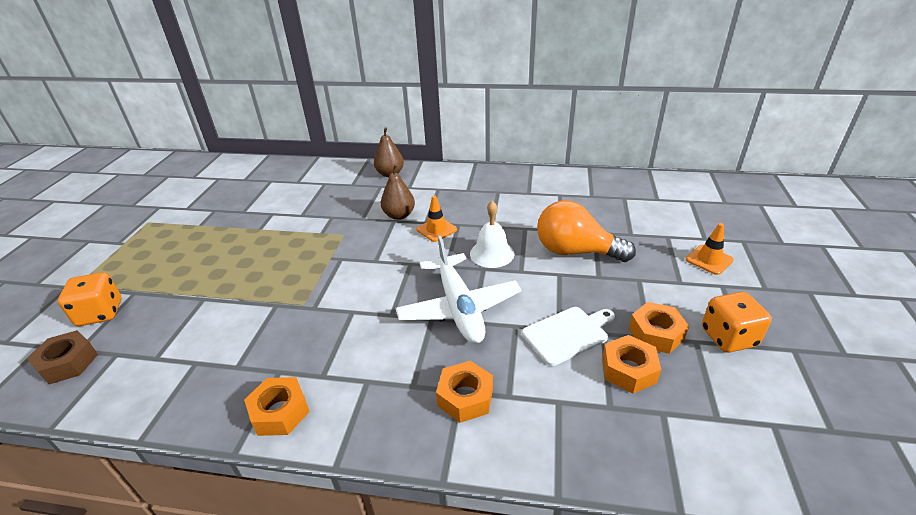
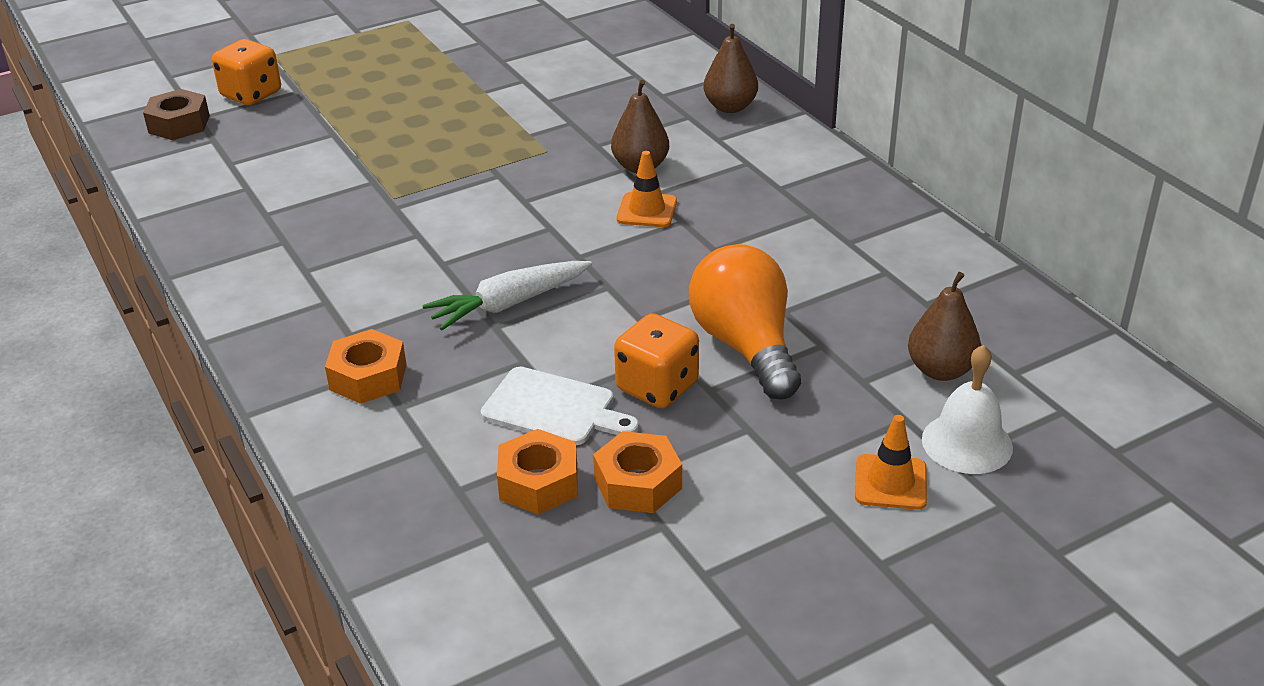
camera: 50 degrees right, 0 degrees up
(280, 412) = (236, 273): orange nut -> none
(459, 308) = (509, 304): white plane -> white carrot
(492, 253) = (649, 278): white bell -> white bell (967, 443)
(641, 213) = (941, 370): none -> brown pear
(728, 337) = (705, 554): orange dice -> orange dice (657, 387)

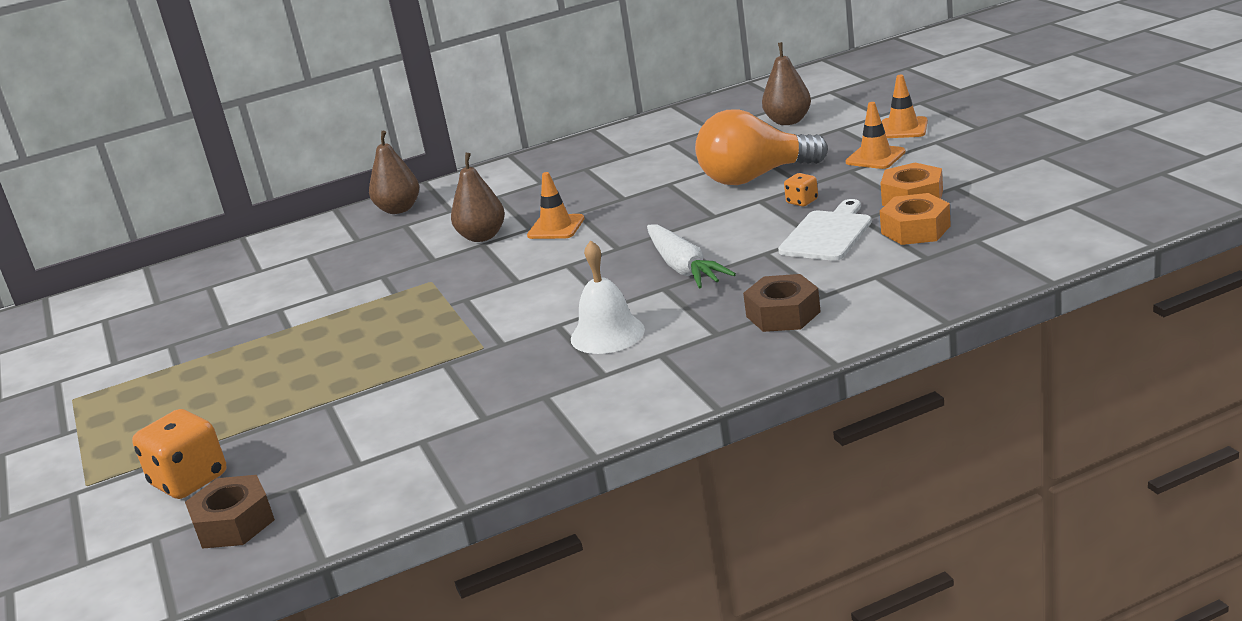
camera: 80 degrees left, 10 degrees down
(368, 377) = (783, 314): orange nut -> brown nut
(657, 387) = (802, 201): orange dice -> orange dice, size x0.50
(786, 452) = (875, 157): none -> orange traffic cone
(967, 443) = (863, 112): white bell -> white bell (607, 334)

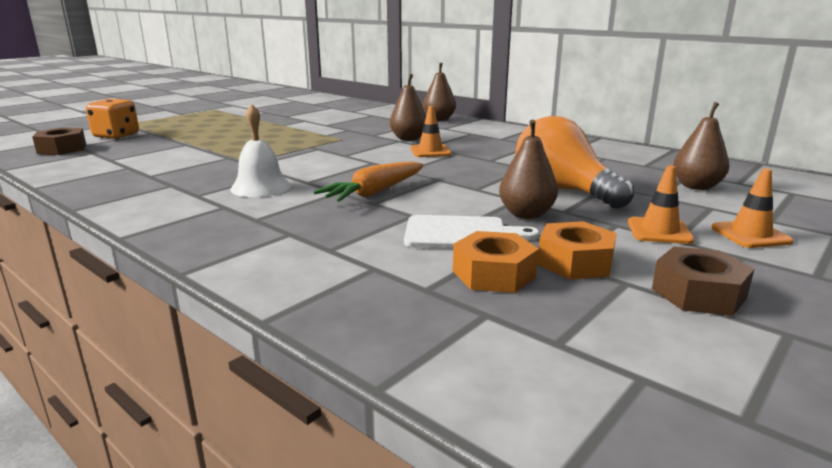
camera: 60 degrees right, 5 degrees down
(684, 268) = (374, 192): white carrot -> orange carrot
(783, 314) = (288, 238): brown nut -> brown nut (698, 293)
(802, 201) = (526, 214): orange dice -> brown pear

